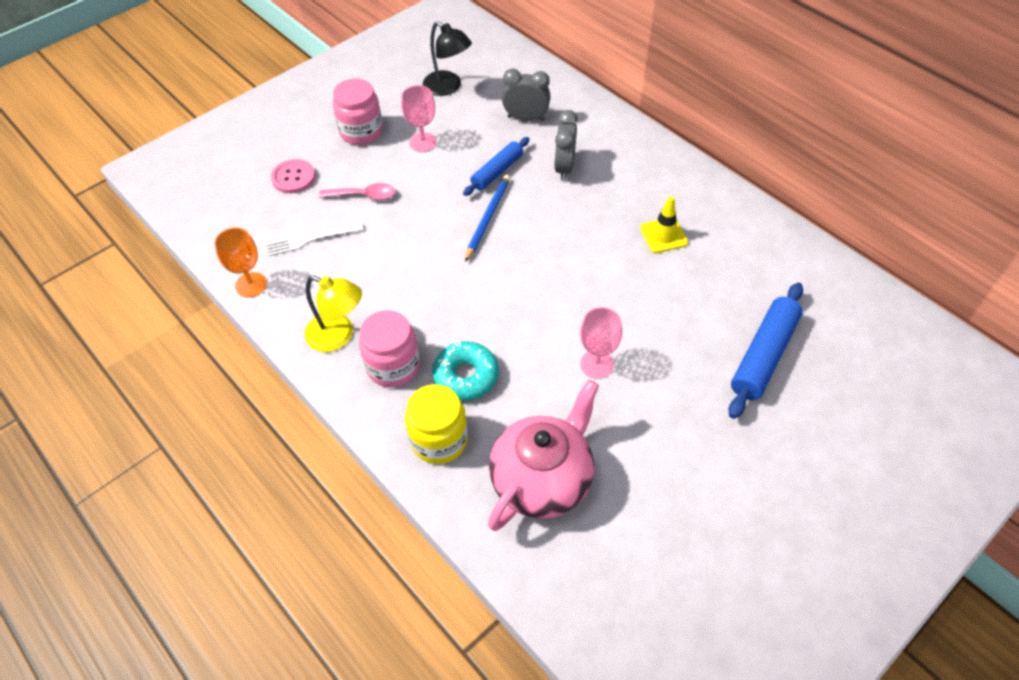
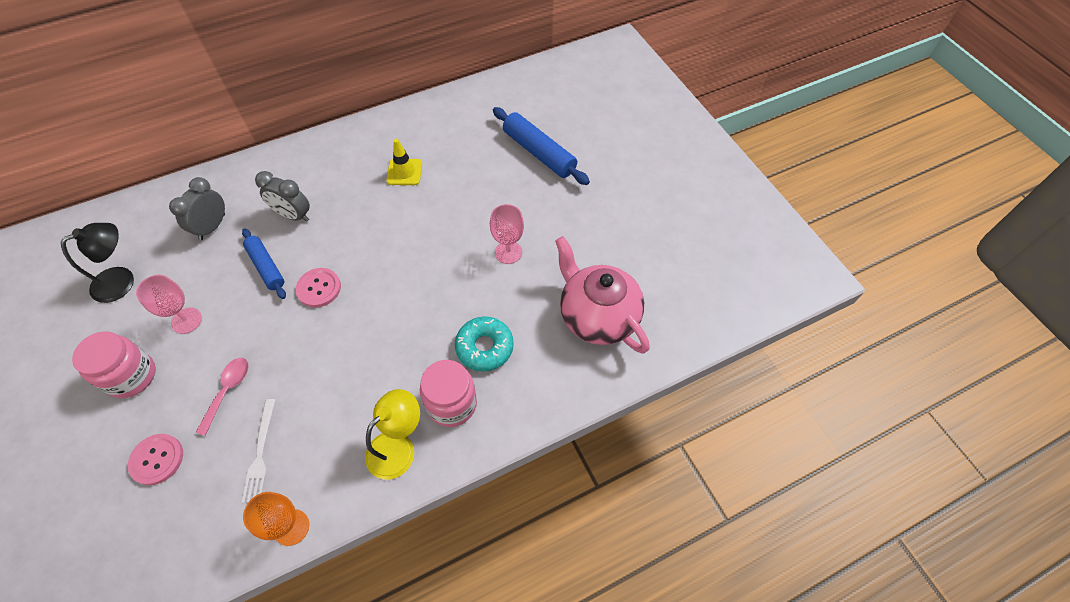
camera: 75 degrees left, 5 degrees up
(439, 440) = (540, 382): yellow jar -> none
(488, 218) = (319, 288): blue pencil -> pink button

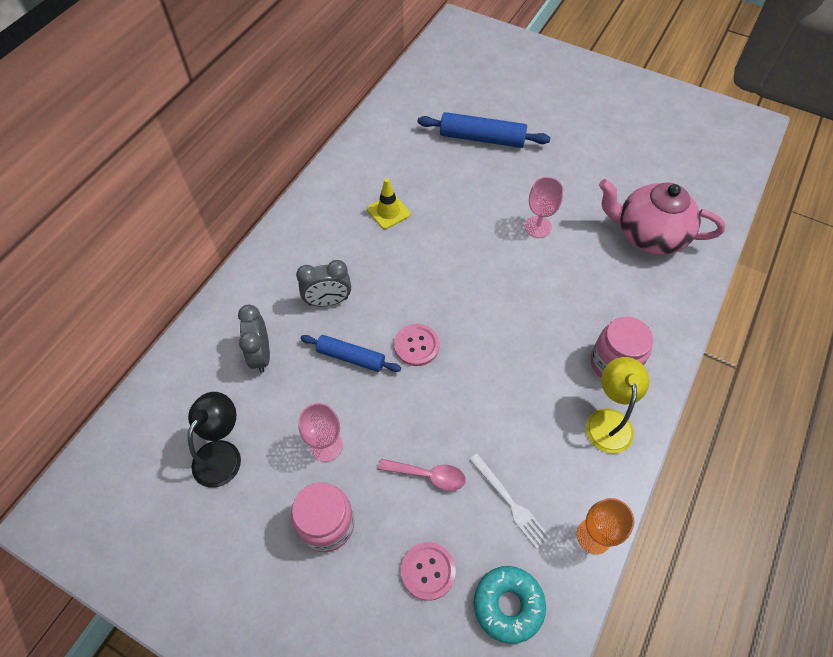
camera: 35 degrees left, 0 degrees up
(227, 391) = (428, 475): pink spoon -> pink spoon turned 120 degrees clockwise
(484, 347) = (594, 307): turquoise donut -> turquoise donut (508, 605)

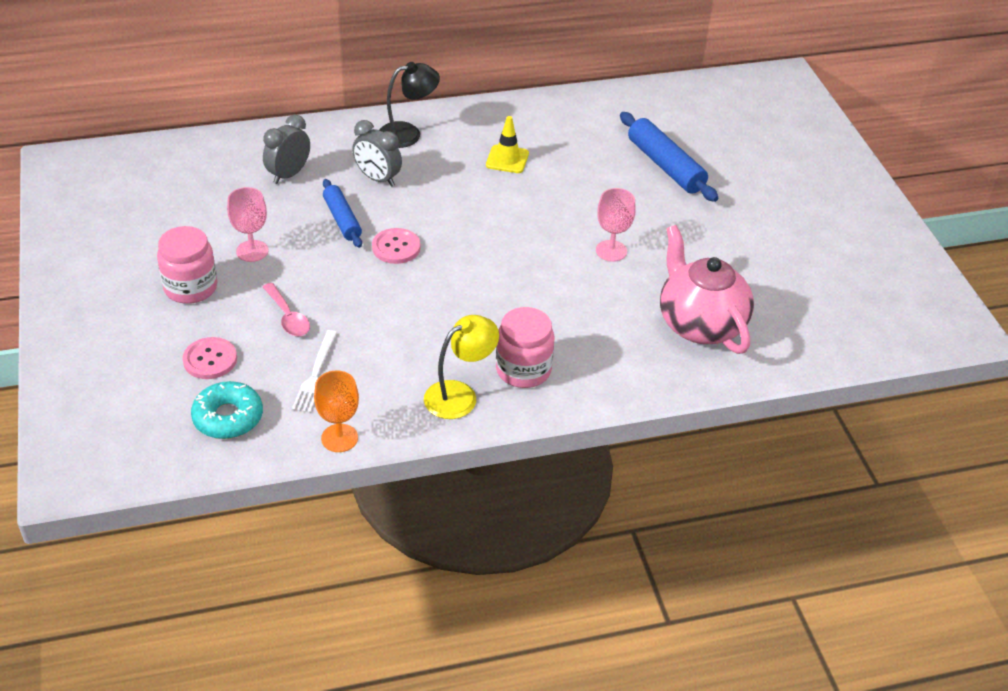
camera: 45 degrees right, 15 degrees down
(222, 453) = (188, 205): black lamp -> black lamp (408, 133)

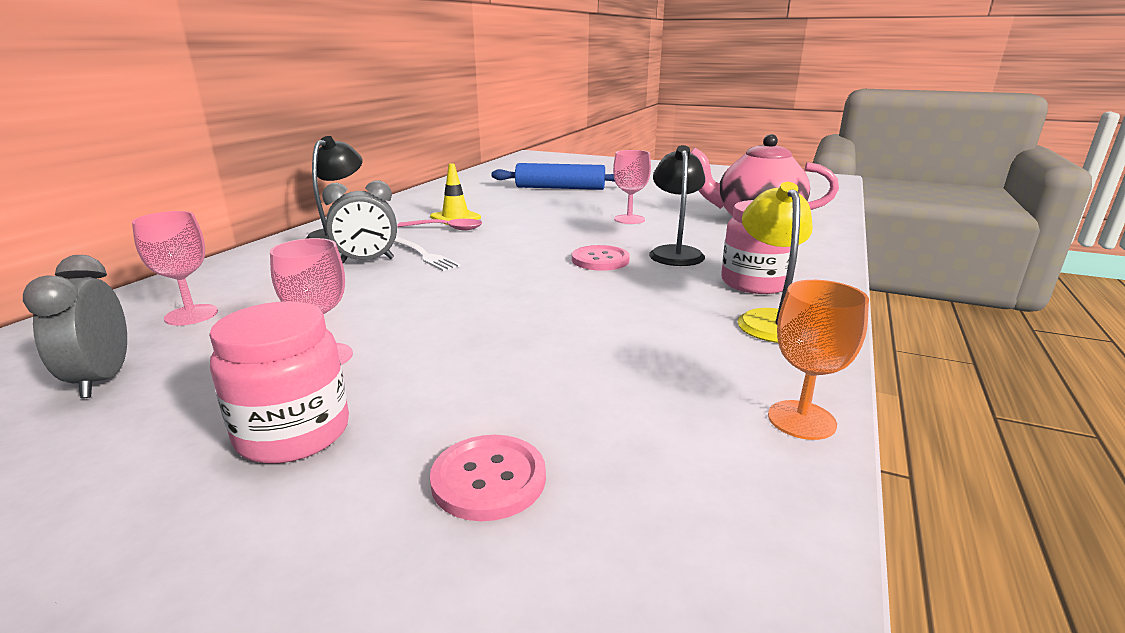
camera: 50 degrees left, 20 degrees down
(228, 417) = (664, 517): turquoise donut -> none
(247, 174) = (191, 315): none -> pink goblet
(288, 174) = (254, 295): grey clock -> grey clock (102, 379)
(288, 317) = (494, 375): pink spoon -> pink spoon (447, 229)
(315, 374) = (639, 393): white fork -> white fork (423, 254)
(342, 219) = (387, 292): blue rolling pin -> none
(396, 247) = (482, 282): pink button -> pink button (600, 260)
(549, 309) = (675, 253): none -> black lamp

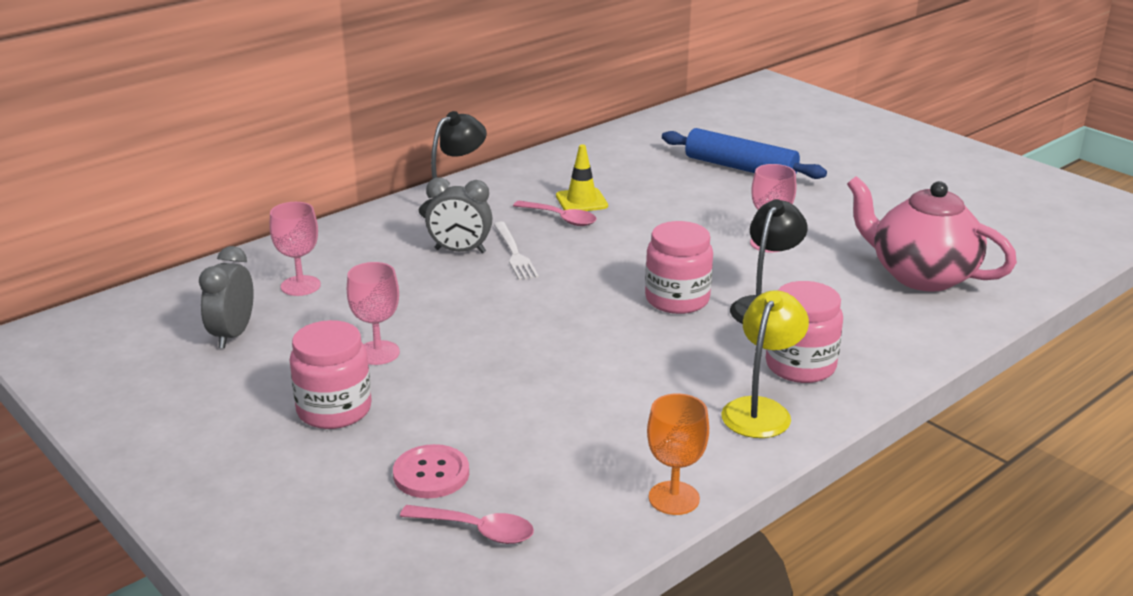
camera: 25 degrees right, 5 degrees up
(600, 260) = (677, 299): pink button -> pink jar
(619, 543) = (477, 530): none -> pink spoon

